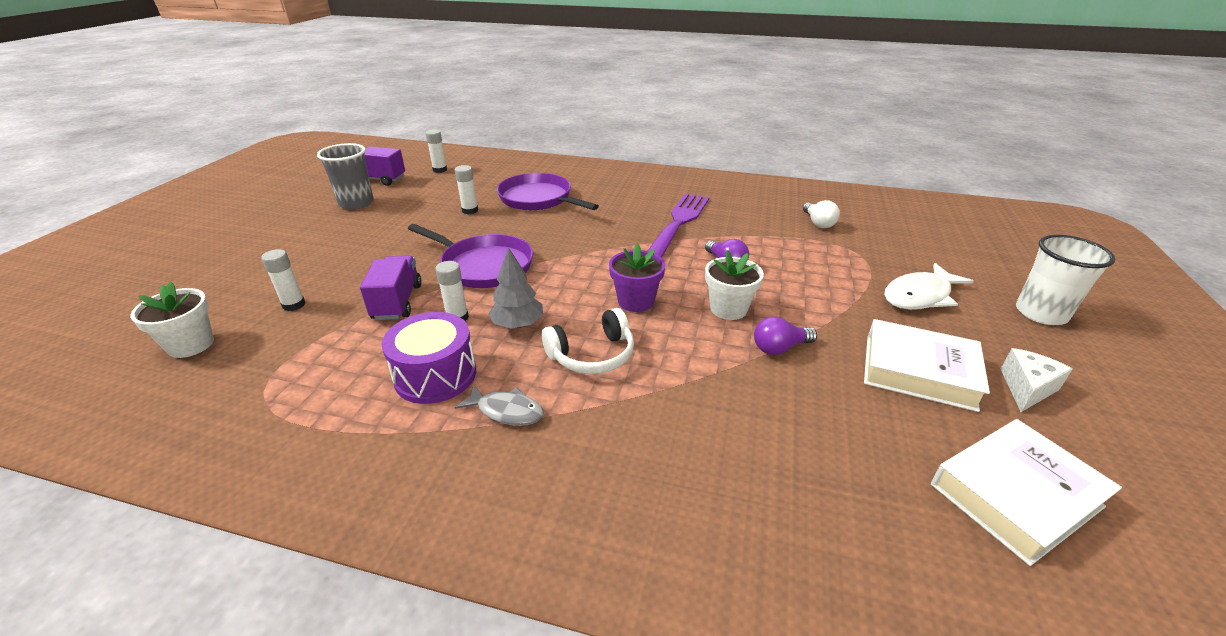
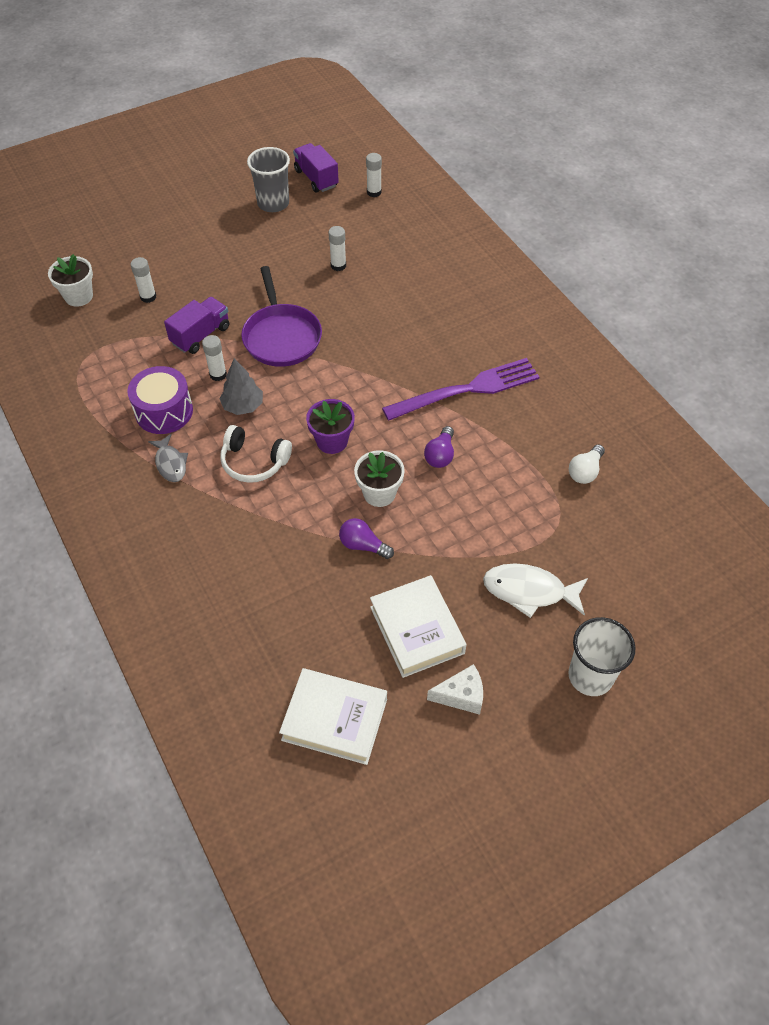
camera: 45 degrees right, 20 degrees up
(538, 199) = (403, 284): purple pan -> none

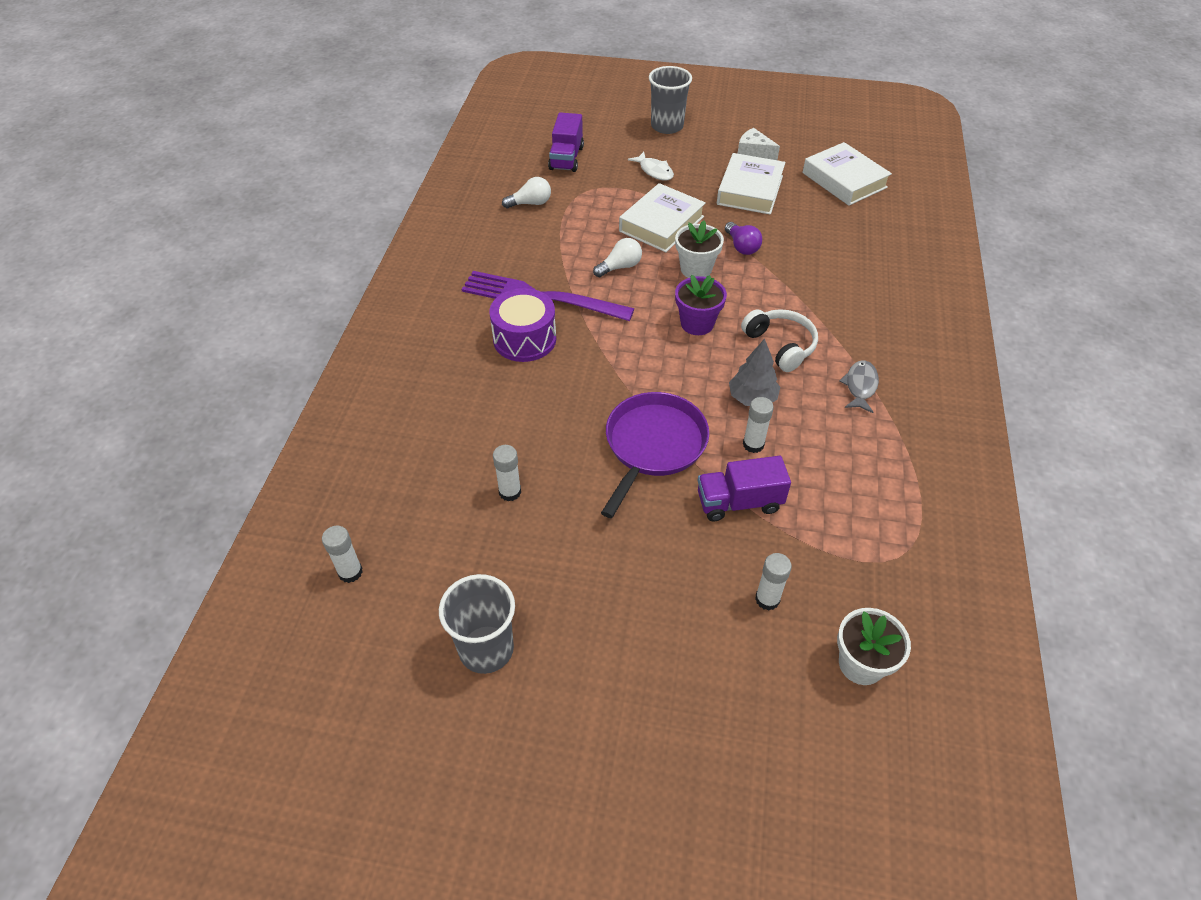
camera: 140 degrees left, 5 degrees down
(164, 411) = (836, 439): purple drum -> purple drum (524, 339)
(316, 178) = (387, 654): purple truck -> purple truck (566, 158)
(440, 455) = (620, 267): purple light bulb -> white light bulb
(454, 525) = (661, 224): none -> white book
(529, 591) = (654, 171): white fish -> white fish, size x0.65
(590, 676) = (667, 126): white cup -> grey cup

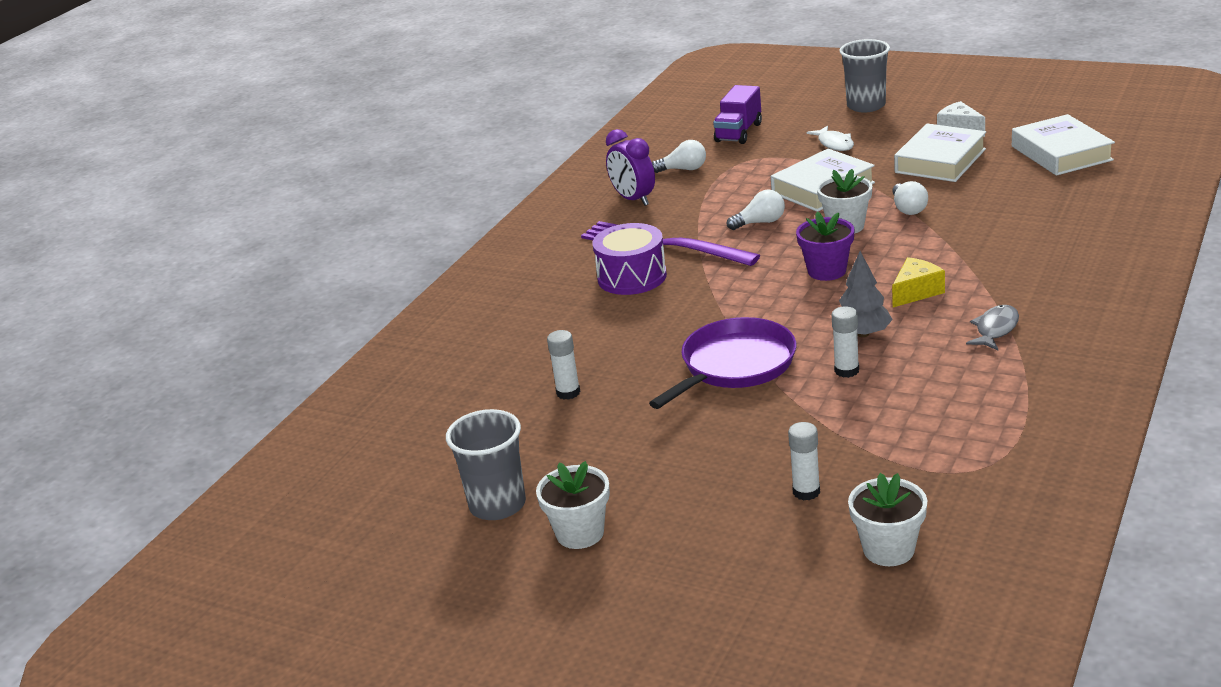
camera: 20 degrees right, 20 degrees down
(350, 572) = (389, 440): white glue stick -> none
(496, 241) = (633, 199): none -> purple clock
(578, 678) = (580, 533): none -> white flower pot
(739, 502) = (809, 415): purple truck -> none
(741, 247) = (908, 209): purple light bulb -> white light bulb
(780, 345) = (916, 292): white headphones -> yellow cheese

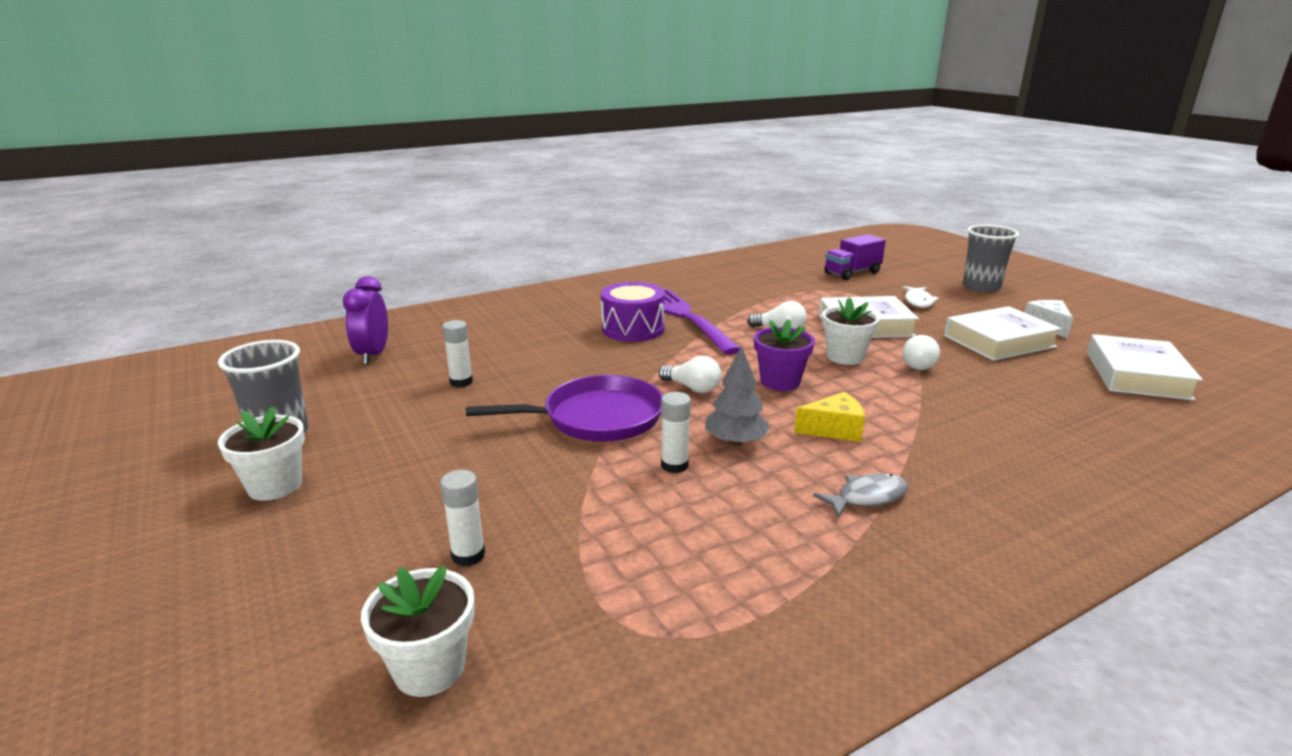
camera: 30 degrees right, 5 degrees down
(633, 199) = (714, 286): purple clock -> purple clock (373, 355)
(683, 169) = (777, 281): white light bulb -> white light bulb (692, 388)

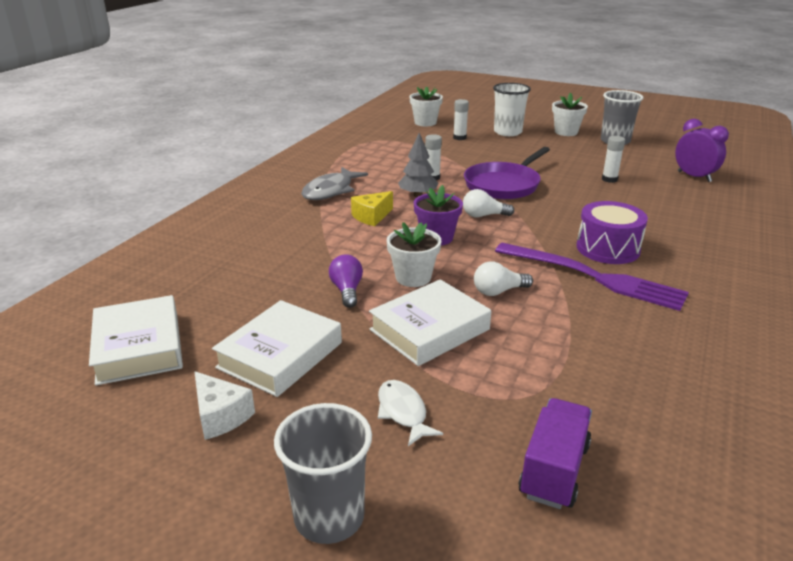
camera: 145 degrees right, 5 degrees up
(355, 532) = (507, 132): none -> white cup
(867, 497) = (330, 191): grey fish -> grey fish, size x1.55
(919, 364) = (347, 290): white light bulb -> purple light bulb

